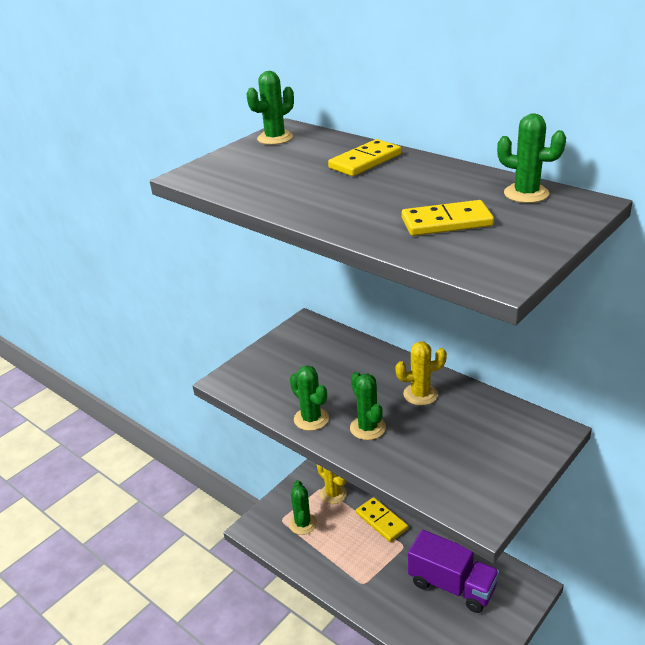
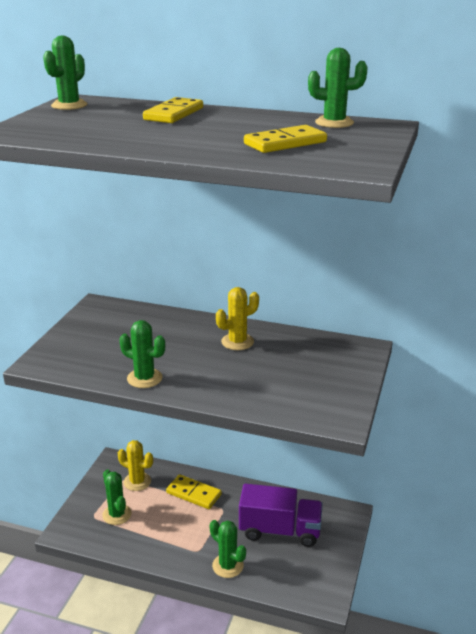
camera: 25 degrees left, 5 degrees down
(367, 428) = (203, 375): green cactus -> green cactus (228, 566)

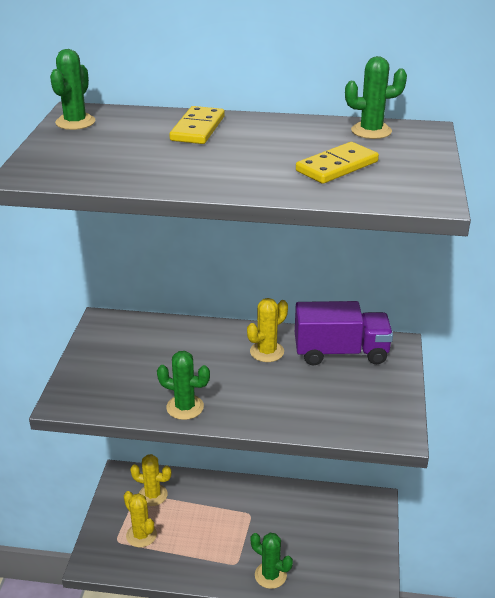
camera: 10 degrees left, 5 degrees up
(117, 514) = (141, 535): green cactus -> yellow cactus
(193, 494) = (215, 501): yellow domino -> none
(280, 530) = (313, 529): purple truck -> purple truck (341, 352)

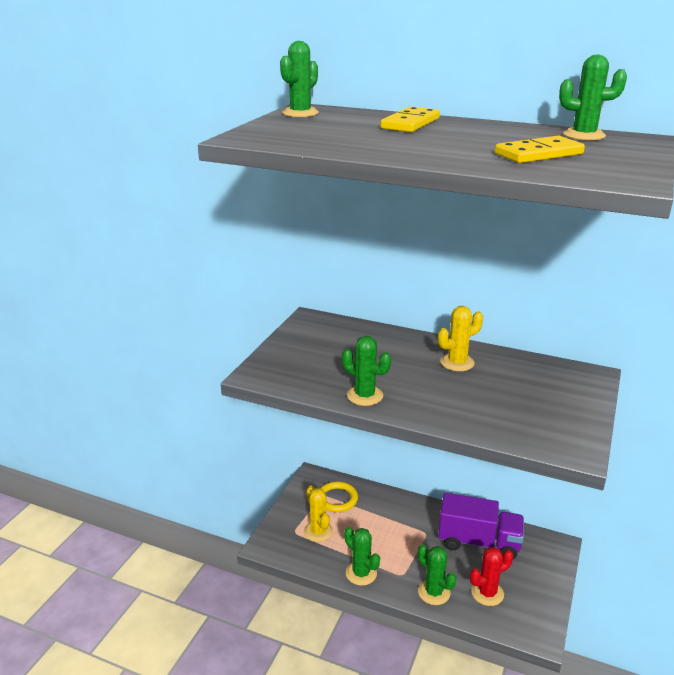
camera: 15 degrees right, 5 degrees down
(153, 495) = (337, 499): yellow cactus -> yellow ring
(195, 571) = (361, 573): none -> green cactus
(321, 564) = (487, 593): none -> red cactus
(341, 352) = (532, 373): purple truck -> purple truck (478, 542)

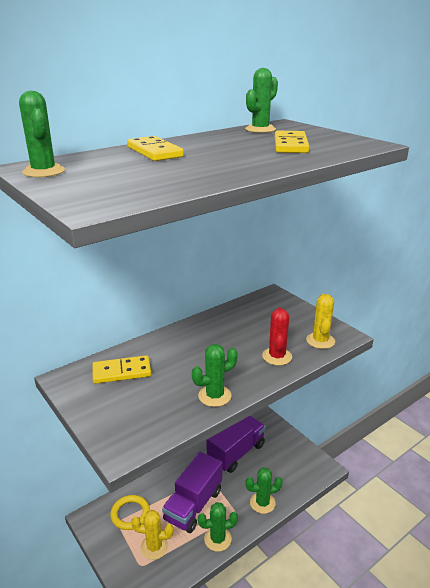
camera: 60 degrees left, 0 degrees up
(346, 338) = (122, 372): none -> yellow domino
(383, 538) = (193, 505): none -> purple truck
(457, 362) = (211, 335): yellow cactus -> yellow cactus (320, 341)
(487, 593) = (280, 474): red cactus -> red cactus (277, 356)

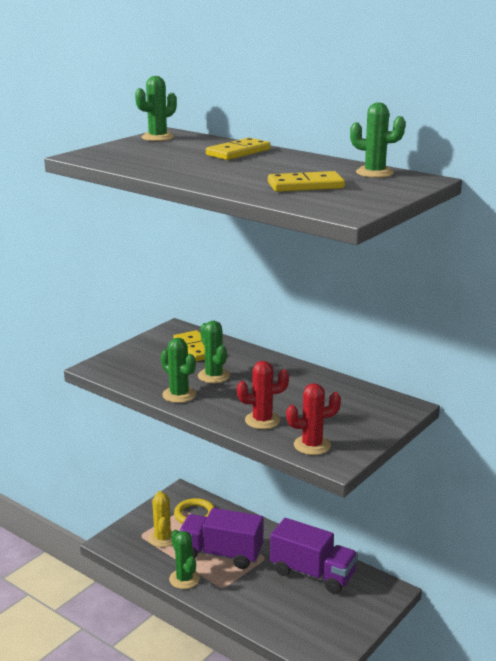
camera: 75 degrees right, 5 degrees down
(262, 503) = (244, 606): green cactus -> green cactus (213, 376)
(320, 341) = (312, 445): yellow cactus -> red cactus

